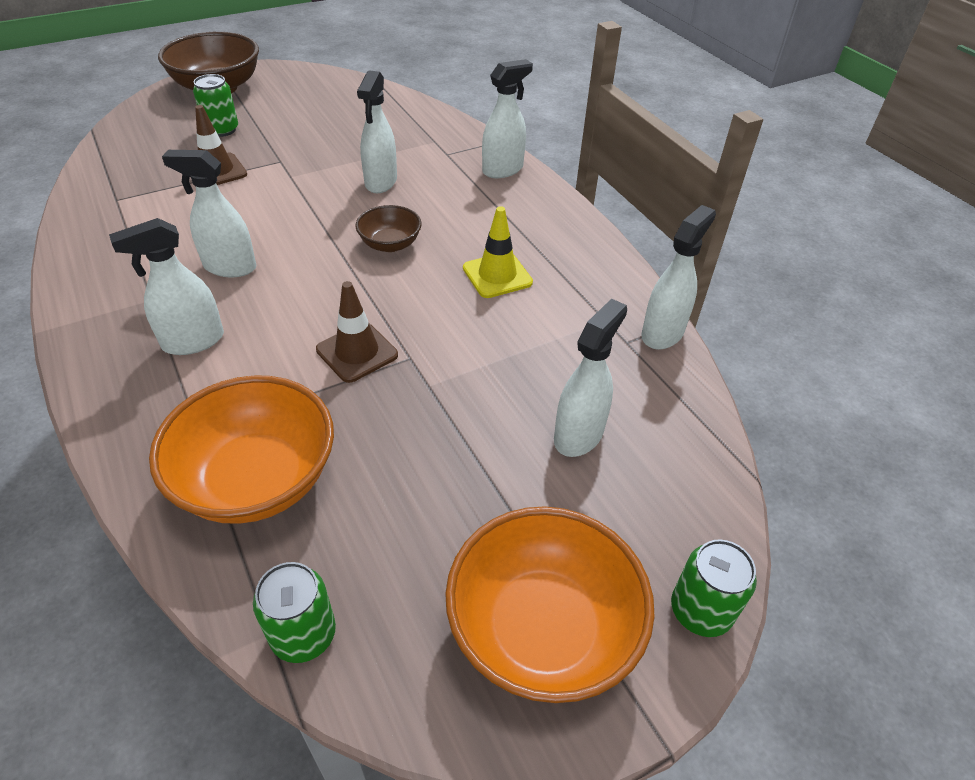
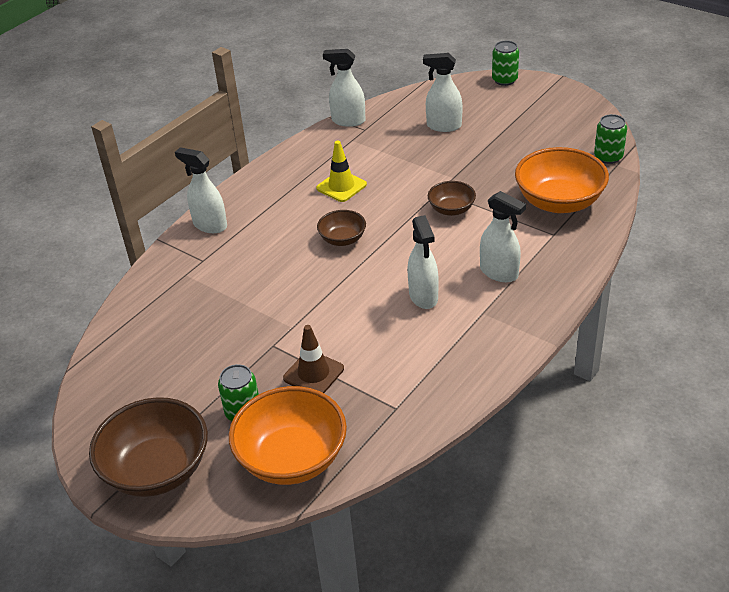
camera: 110 degrees left, 5 degrees down
(357, 352) = (451, 209): brown traffic cone -> brown bowl
(381, 182) = (268, 276): white spray bottle -> none
(543, 628) = (547, 108): orange bowl -> orange bowl (292, 458)

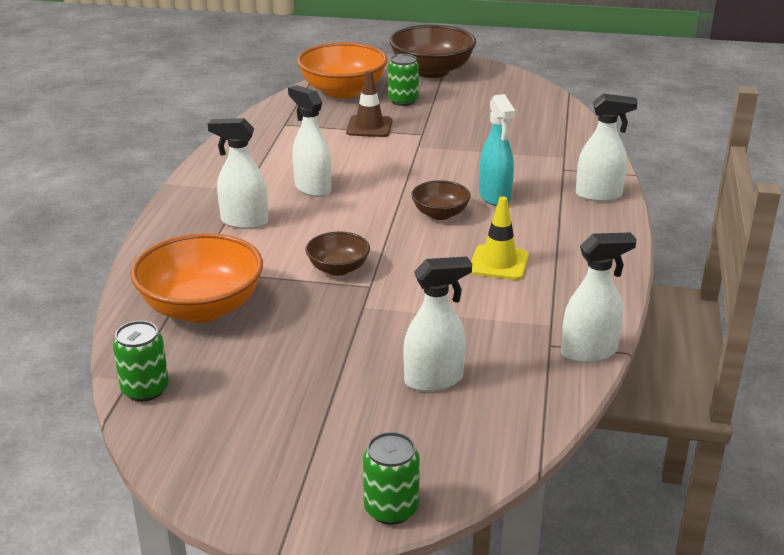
camera: 150 degrees right, 10 degrees down
(286, 245) = (495, 197): none -> turquoise spray bottle

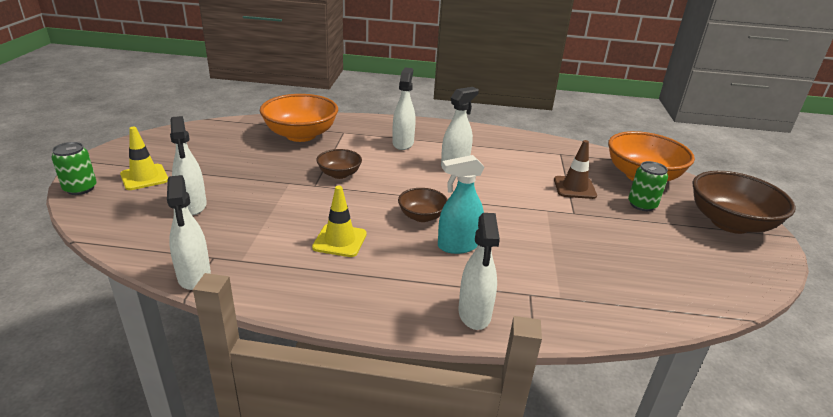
camera: 85 degrees right, 0 degrees up
(145, 389) = (227, 125): green can -> none
(350, 445) = (144, 177): none -> yellow traffic cone

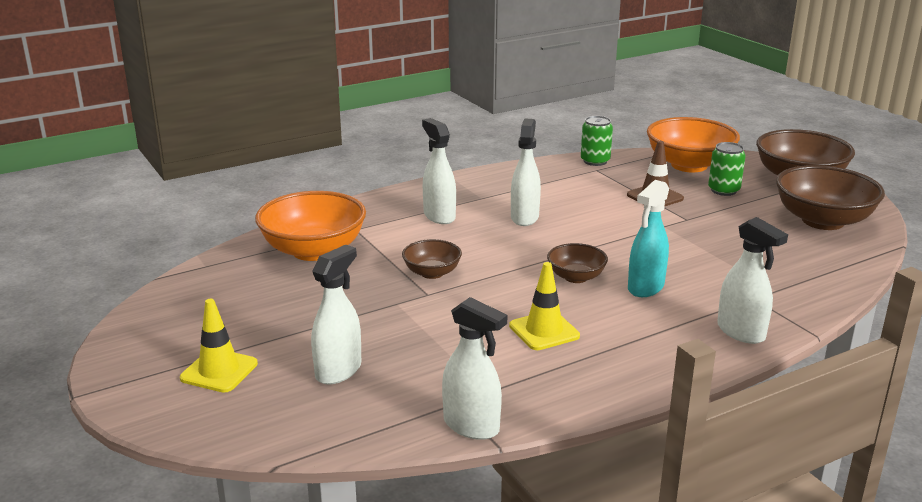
camera: 35 degrees left, 5 degrees down
(80, 188) = (162, 418): green can -> green can (595, 161)
(193, 206) = (338, 371): white spray bottle -> white spray bottle turned 90 degrees counterclockwise
(698, 264) = (822, 221): none -> brown bowl

